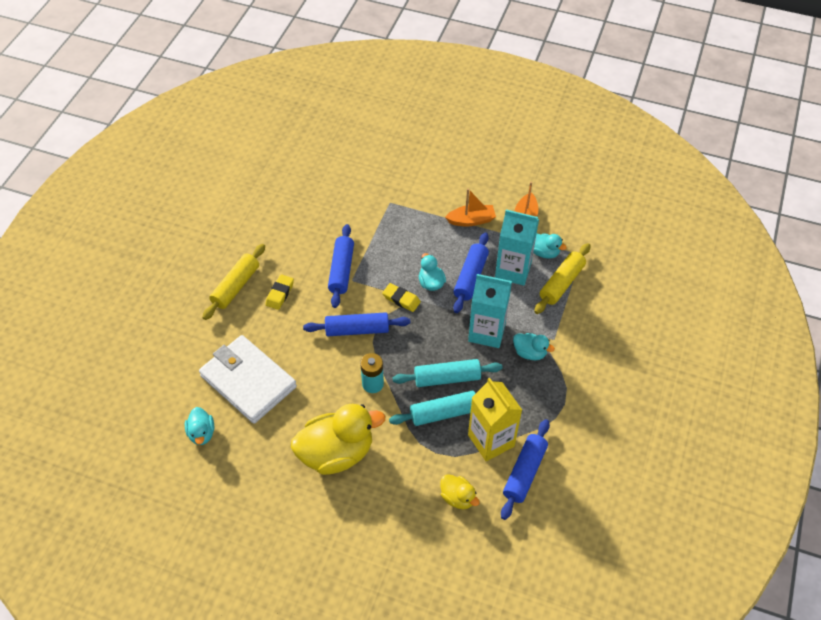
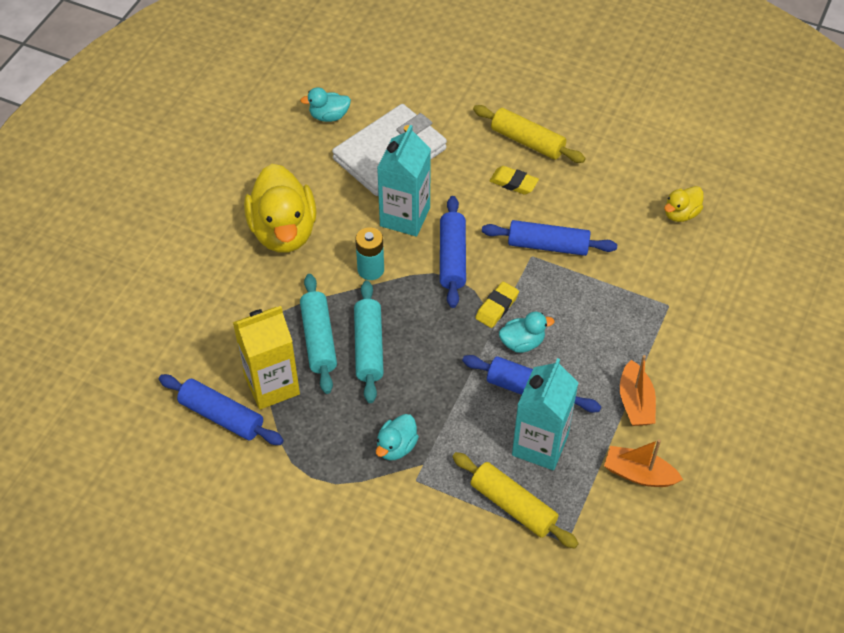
camera: 95 degrees right, 0 degrees up
(458, 497) = (203, 343): yellow duck -> yellow duck (681, 214)
(487, 332) = (435, 399): turquoise carton -> turquoise carton (405, 217)
(544, 252) = (572, 491): turquoise duck -> none

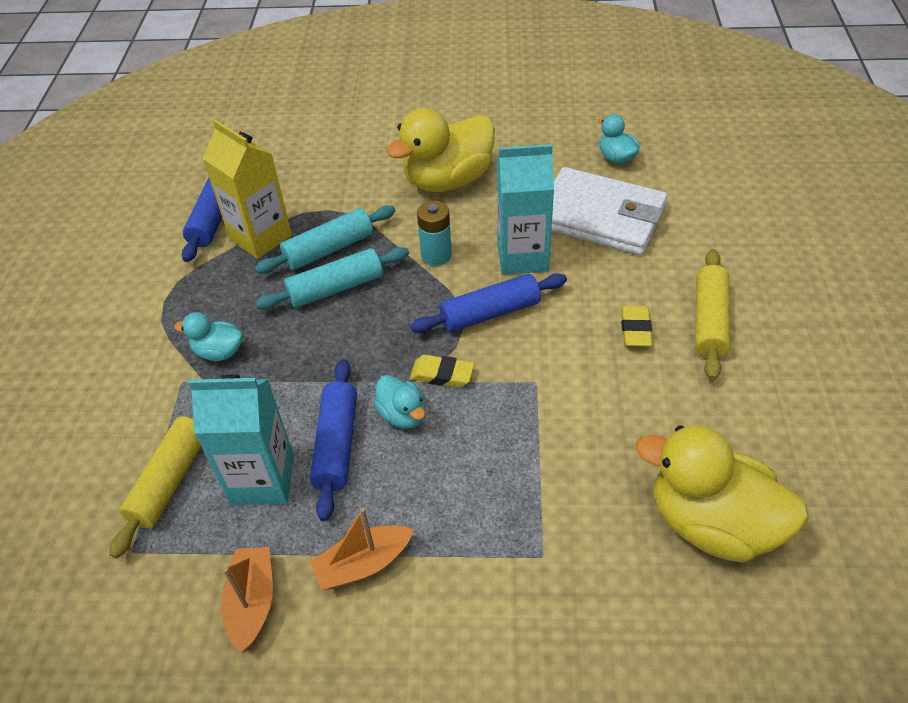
camera: 70 degrees right, 5 degrees down
(548, 245) = (561, 392): blue rolling pin -> none
(681, 214) = (712, 523): yellow duck -> yellow duck, size x2.07

